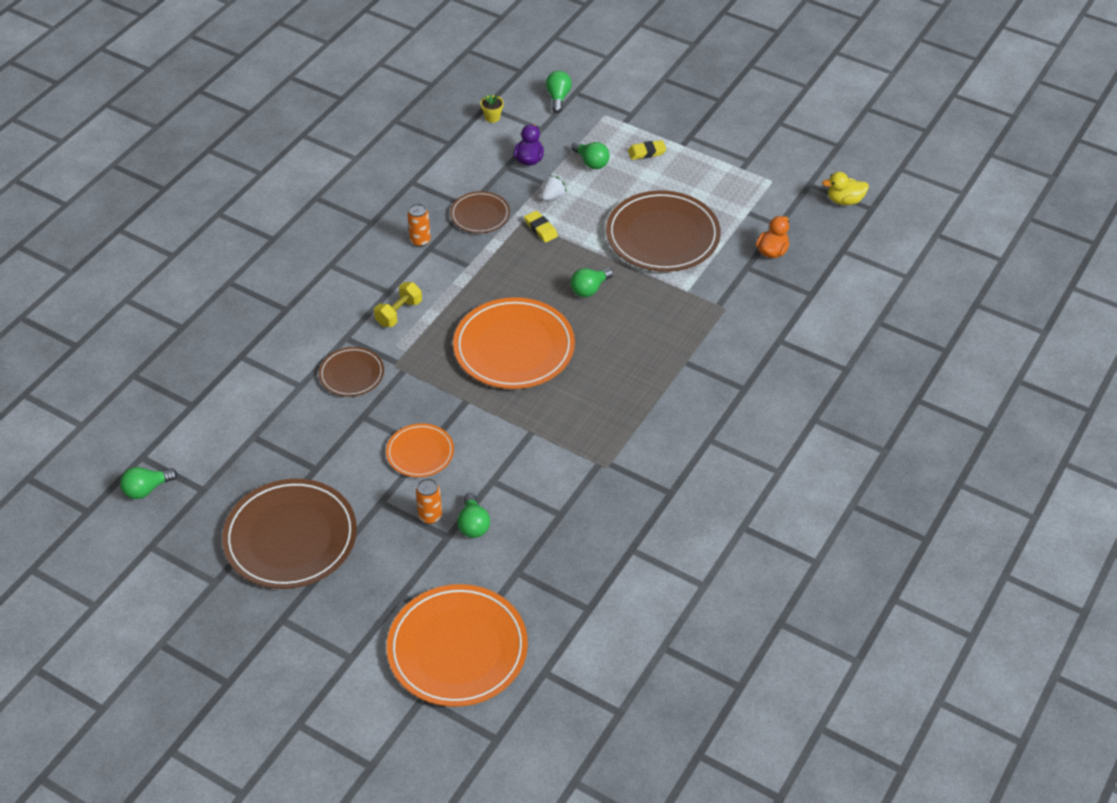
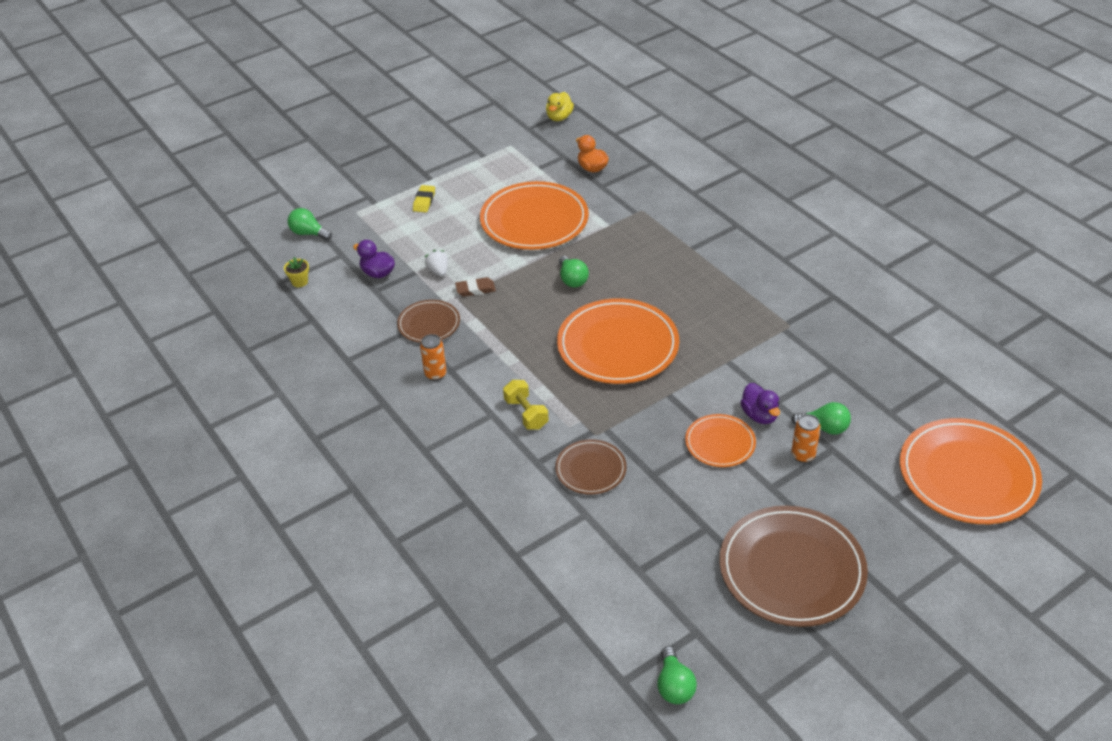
camera: 65 degrees left, 5 degrees down
(468, 472) = (759, 415): none -> purple duck
(540, 229) = (475, 289): yellow eraser -> brown eraser
(591, 162) = (411, 236): green light bulb -> none
(662, 236) = (534, 220): brown plate -> orange plate

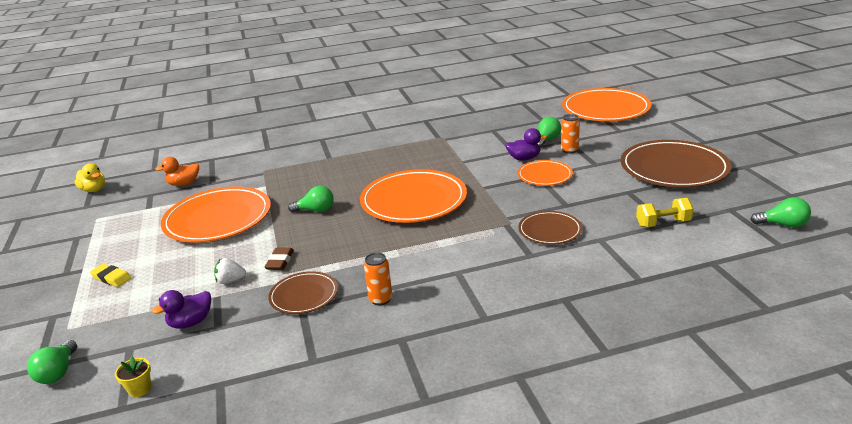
camera: 70 degrees left, 15 degrees down
(308, 233) = (58, 372): green light bulb -> green light bulb turned 45 degrees counterclockwise
(526, 414) = (467, 253): yellow dumbbell -> yellow dumbbell (663, 223)

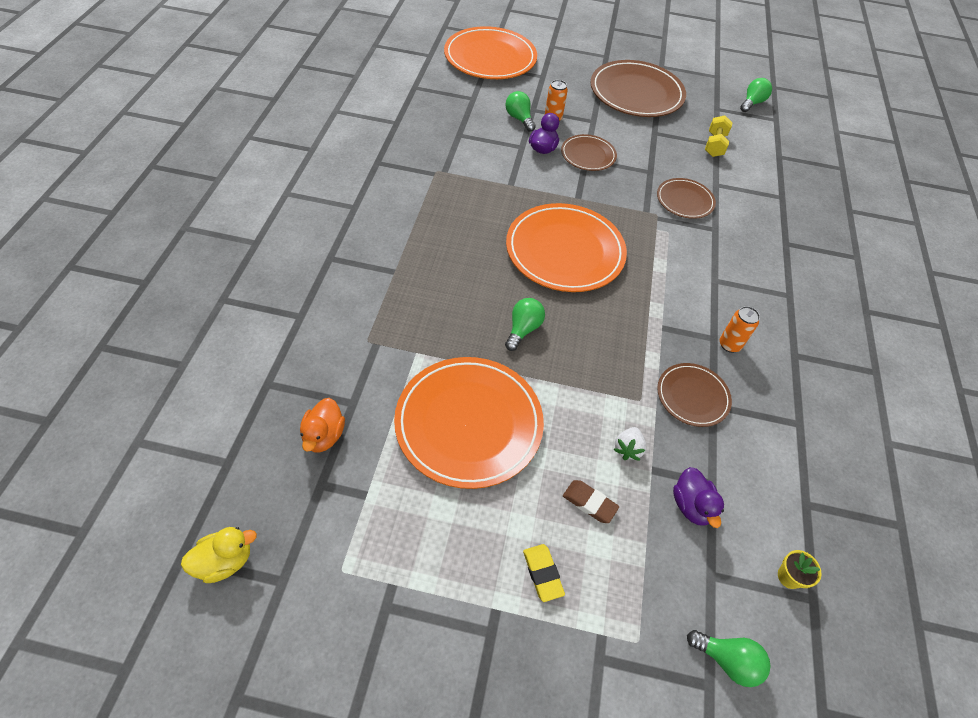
camera: 70 degrees left, 25 degrees up
(111, 278) = (542, 573): yellow eraser -> yellow eraser turned 75 degrees counterclockwise
(280, 261) = (615, 395): brown eraser -> brown eraser (589, 503)
(545, 175) = (588, 155): orange plate -> brown plate

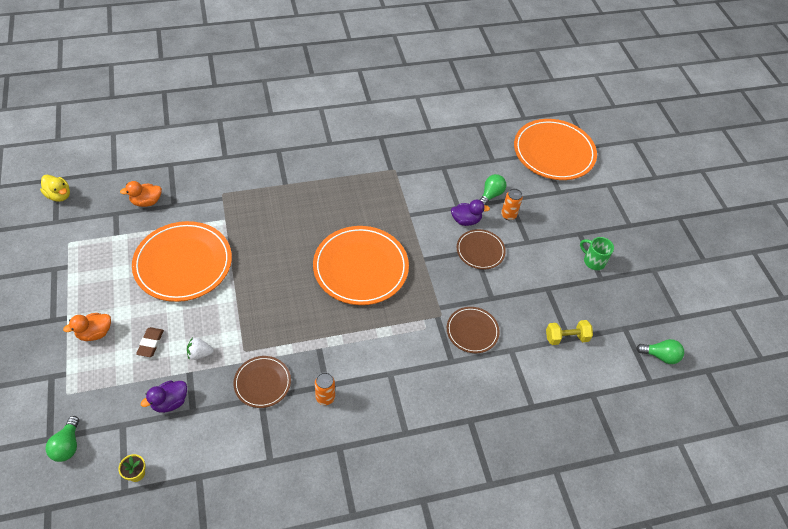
camera: 65 degrees right, 0 degrees up
(523, 329) = (272, 266): green light bulb -> none
(542, 573) = (95, 333): yellow eraser -> orange duck
(636, 93) = (593, 261): brown plate -> green mug

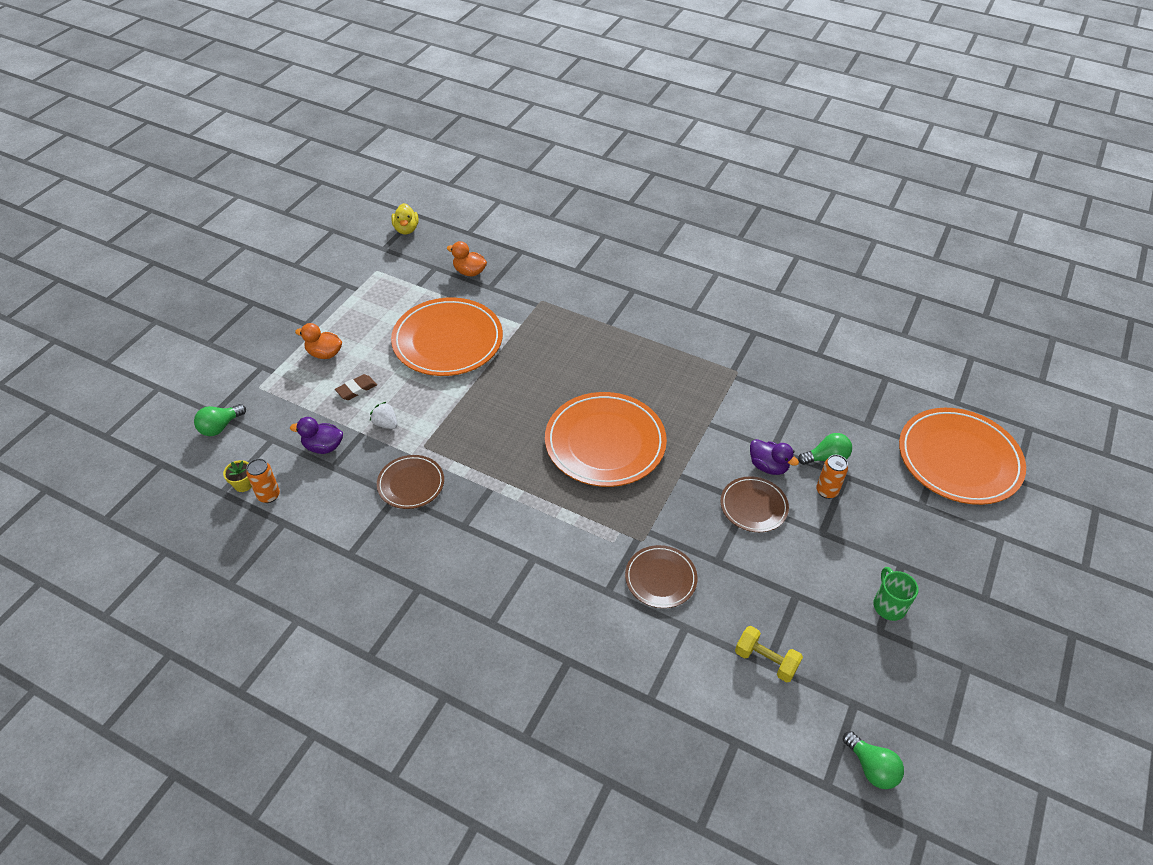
camera: 45 degrees right, 5 degrees down
(325, 397) = (451, 536): orange can -> orange can (268, 495)

